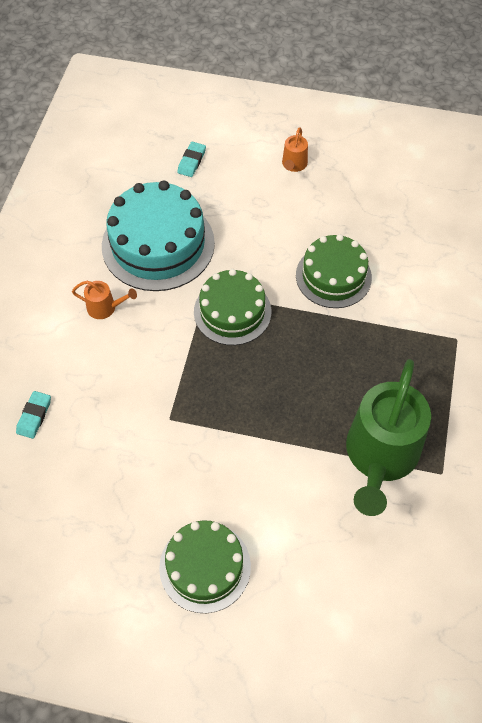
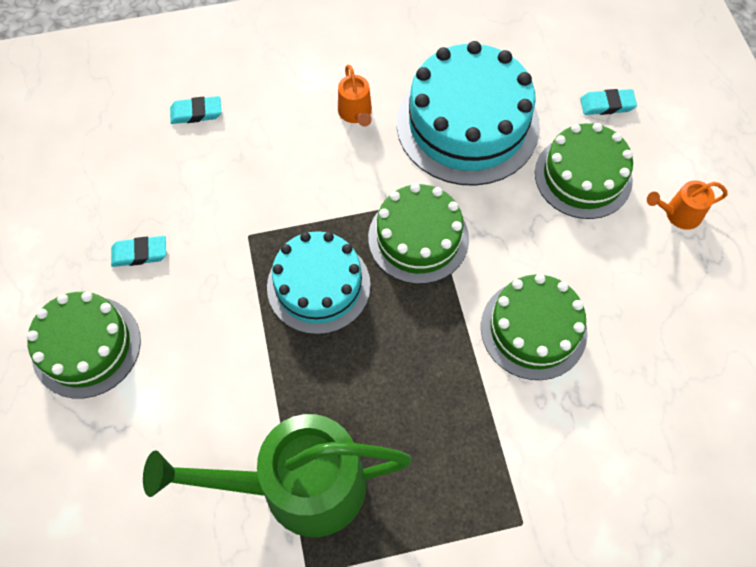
camera: 65 degrees right, 5 degrees up
(143, 501) = (139, 253): none -> turquoise eraser
(237, 387) = (318, 285): none -> turquoise cake
(238, 199) = (583, 176): none -> green cake

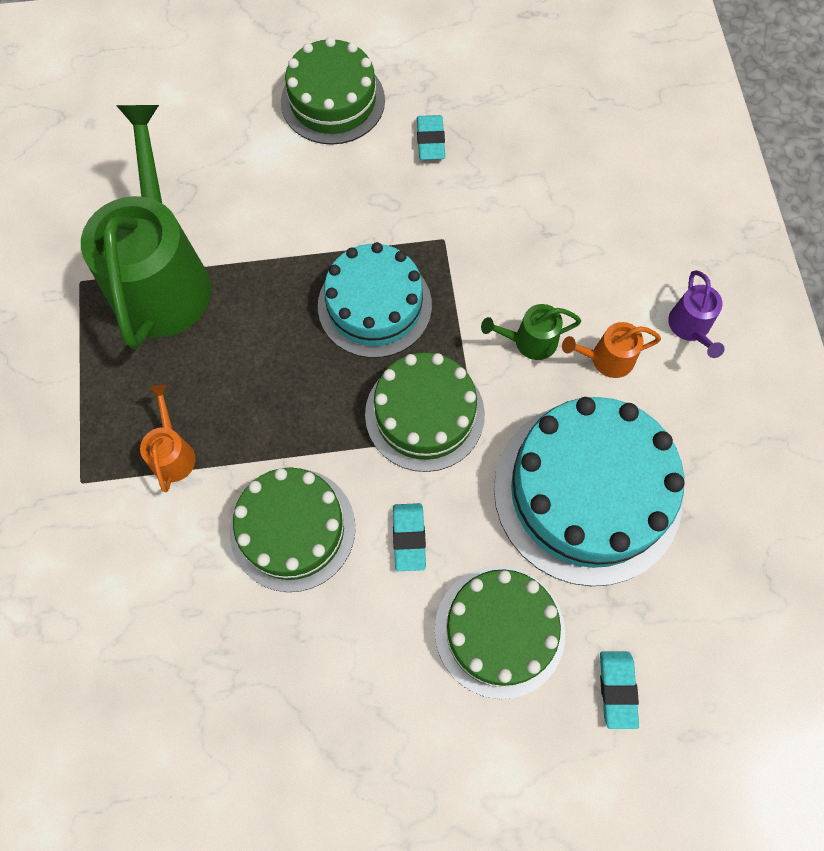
camera: 95 degrees right, 5 degrees up
(196, 113) = (609, 189): turquoise eraser -> turquoise eraser (409, 538)
(324, 60) = (690, 327): none -> purple watering can
(344, 165) = (530, 341): none -> green watering can
(678, 214) = (432, 752): orange watering can -> orange watering can (173, 453)

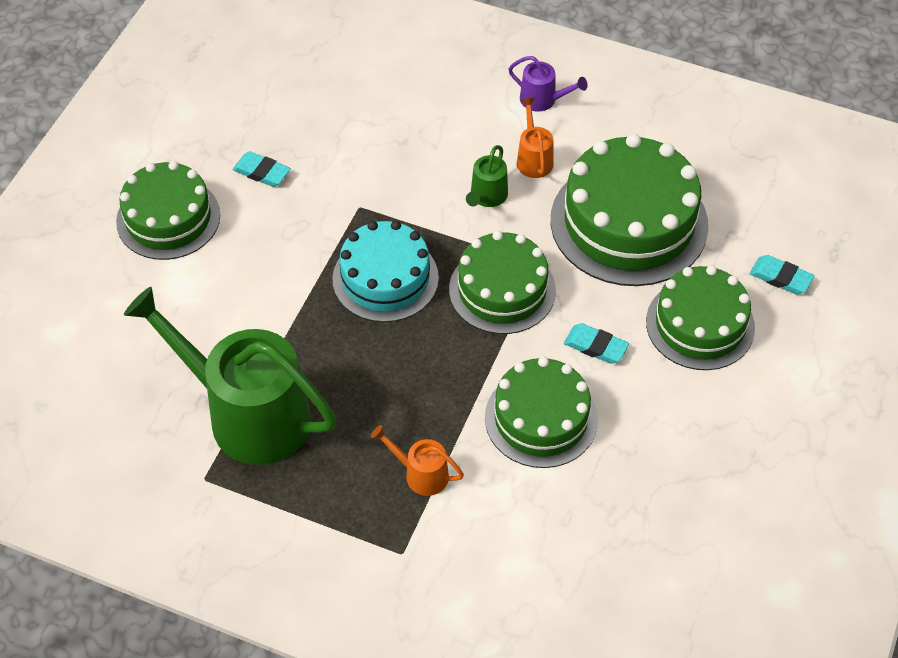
camera: 60 degrees left, 15 degrees down
(587, 492) = (629, 222): turquoise cake -> green cake
(607, 359) = (533, 159): orange watering can -> orange watering can turned 150 degrees clockwise

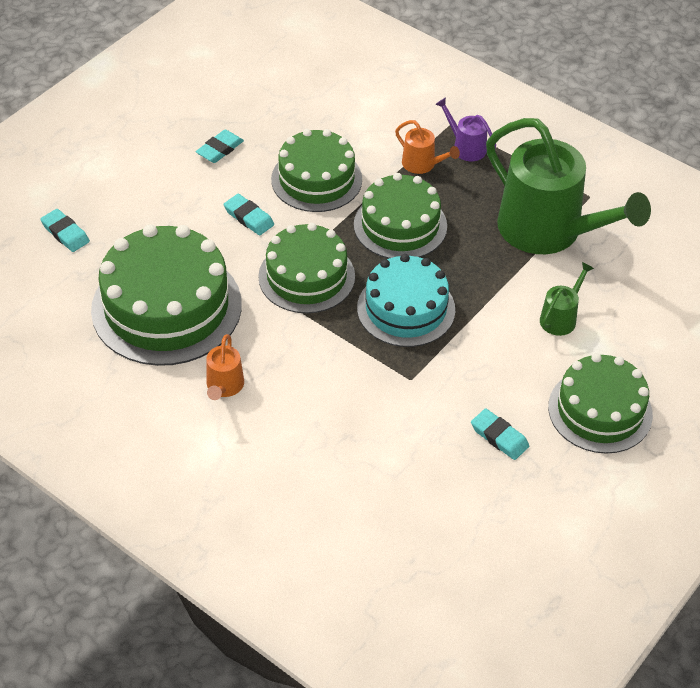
camera: 165 degrees left, 5 degrees down
(487, 196) = (285, 360): green watering can -> green watering can (560, 318)
(542, 100) = (185, 448): purple watering can -> purple watering can (466, 147)
(674, 433) = (220, 149): none -> turquoise eraser
(700, 324) = (155, 214): green cake -> green cake (400, 225)

